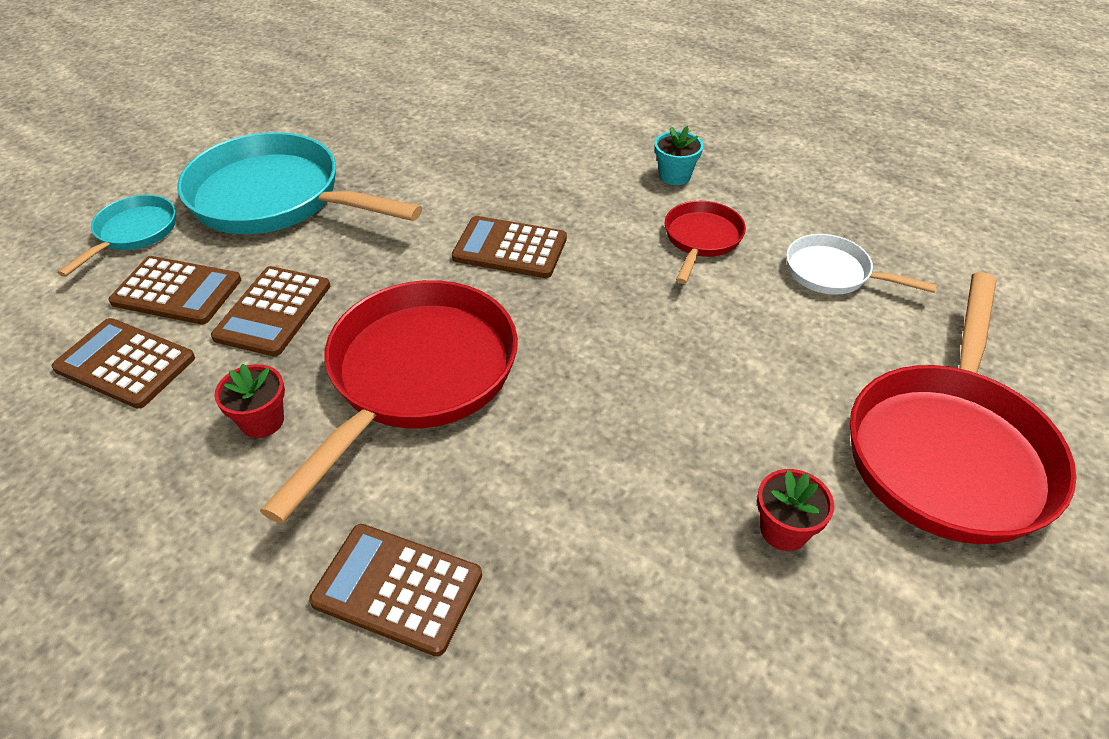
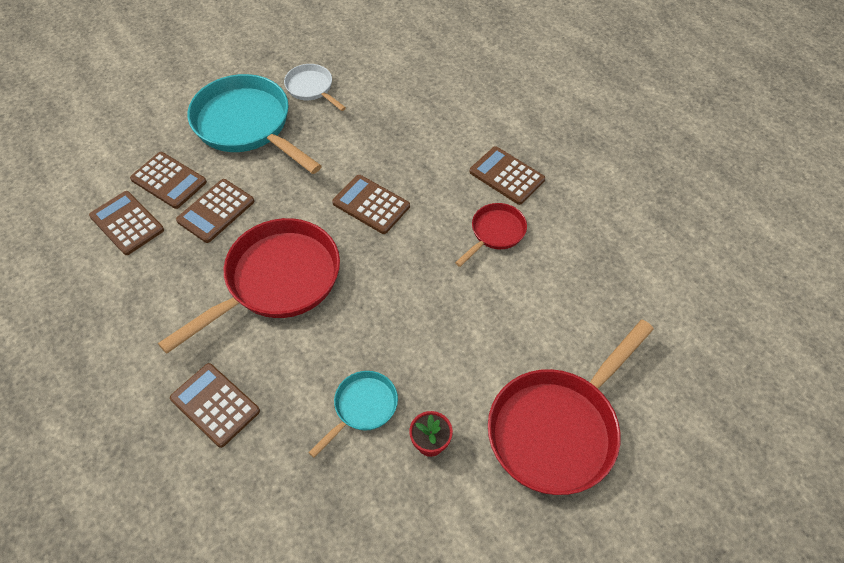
camera: 20 degrees right, 10 degrees up
(133, 233) = (158, 130): turquoise pan -> turquoise pan (362, 408)
(262, 421) = (184, 283): red flower pot -> none
(674, 176) = (507, 176): turquoise flower pot -> brown calculator
(833, 273) = (566, 284): white pan -> white pan (311, 88)

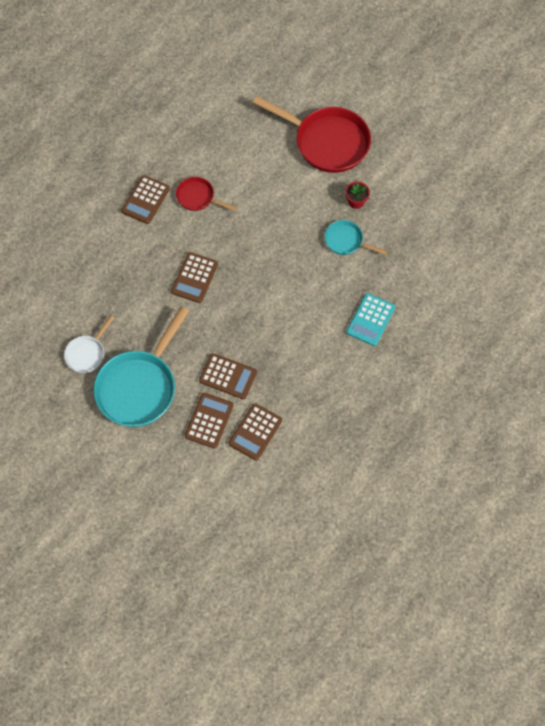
camera: 105 degrees left, 10 degrees up
(215, 405) = (370, 320): brown calculator -> turquoise calculator
(276, 281) = (274, 316): red pan -> none

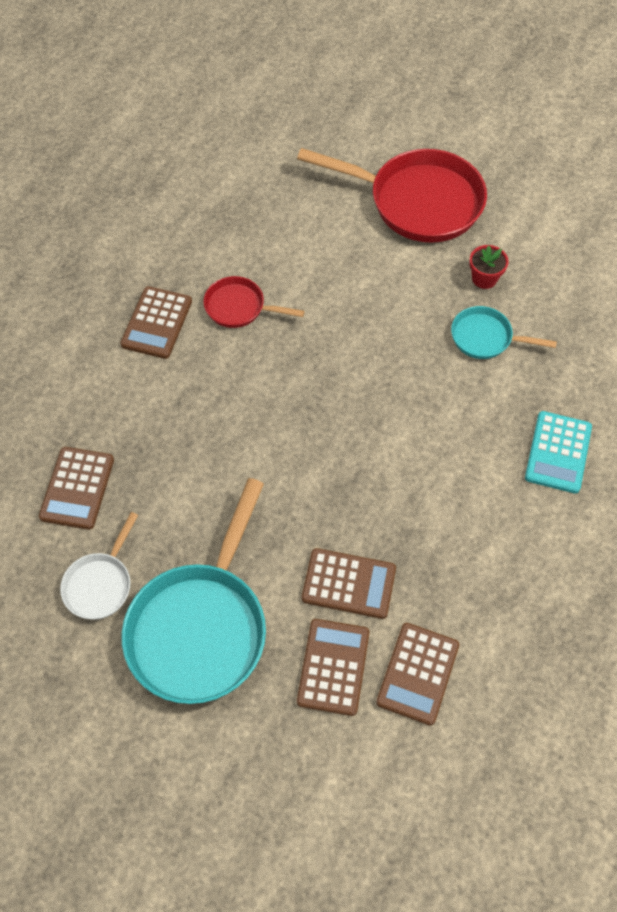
camera: 10 degrees left, 5 degrees down
(194, 278) = (258, 430): brown calculator -> brown calculator (77, 488)

